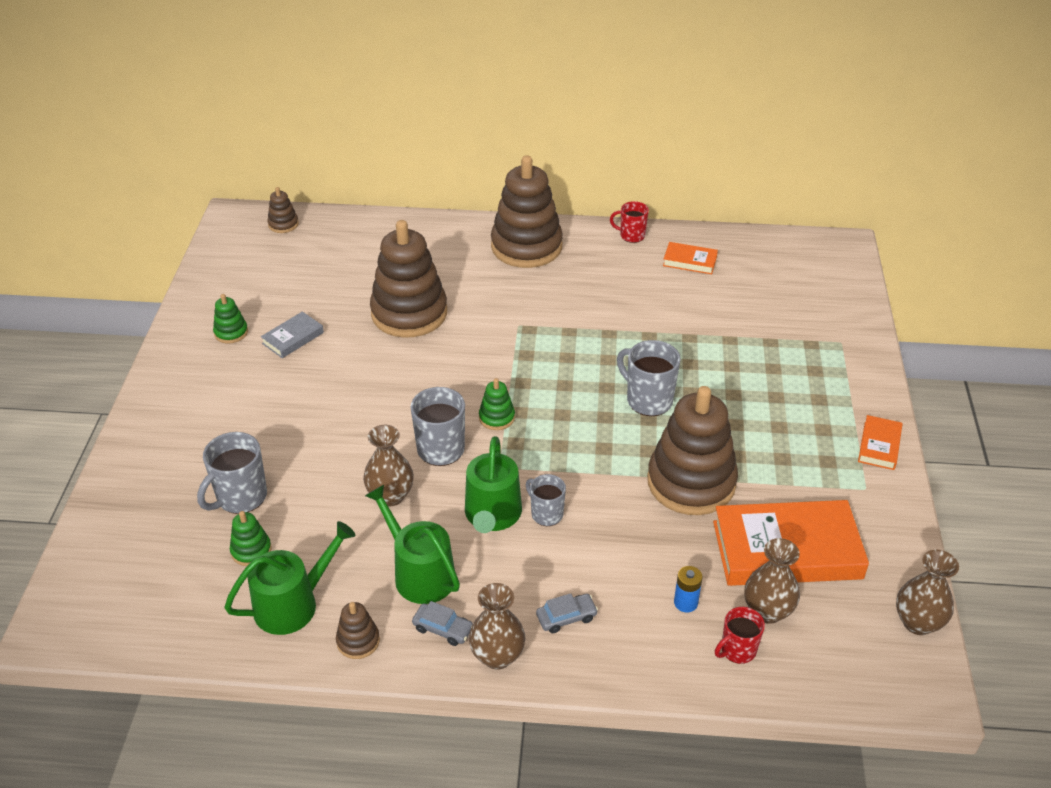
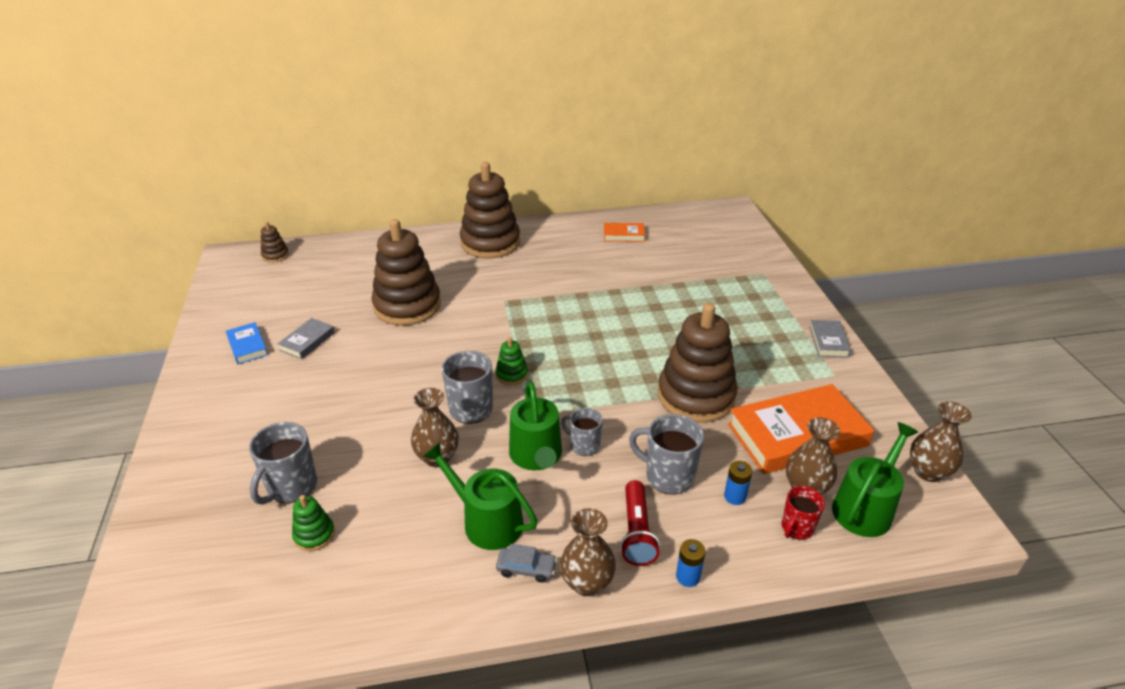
camera: 15 degrees left, 5 degrees down
(231, 332) = (247, 346): green stacking toy -> blue book
(293, 604) = (370, 578): green watering can -> green watering can (865, 508)
(358, 641) = (447, 599): brown stacking toy -> none
(566, 617) = (636, 532): grey car -> red flashlight
(601, 673) = (688, 577): none -> blue battery
(631, 235) = (571, 224): red mug -> none
(648, 400) = (633, 339): grey mug -> grey mug (668, 476)
(879, 445) = (828, 341): orange book -> grey book

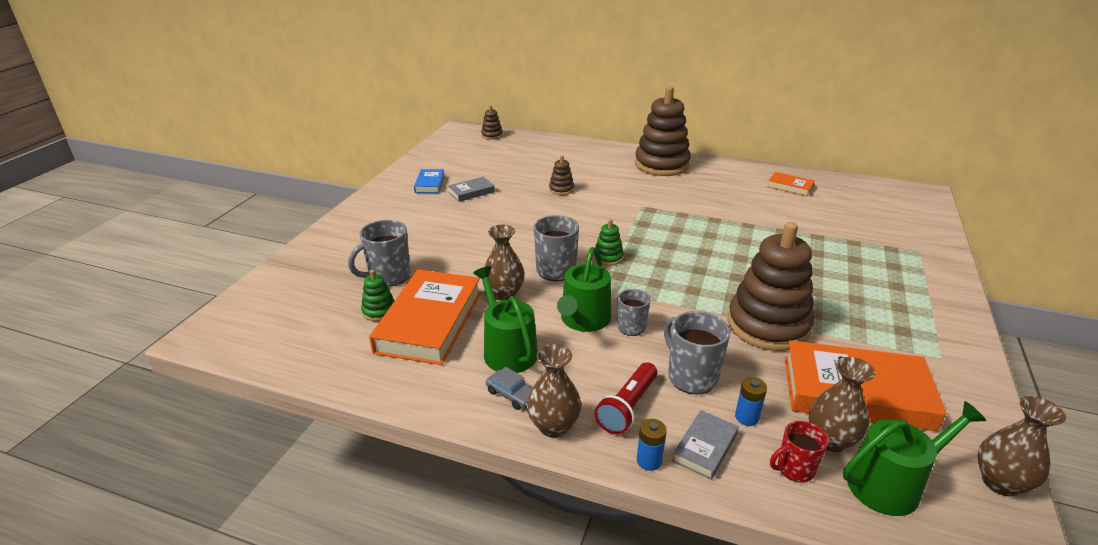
camera: 30 degrees right, 5 degrees down
(382, 524) = (429, 322): none -> orange book
(407, 306) = (561, 189): brown stacking toy -> brown stacking toy, size x0.43
(828, 341) = (955, 327): grey book -> grey book (705, 447)

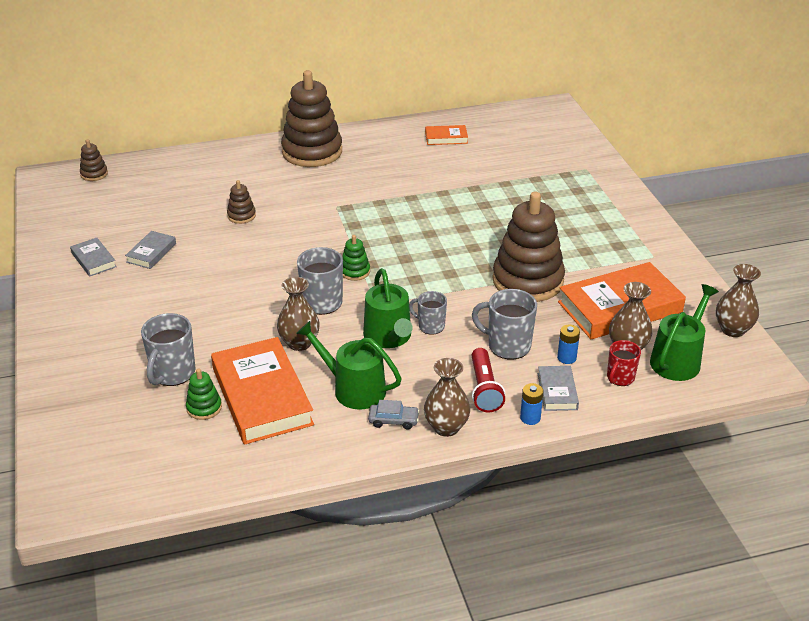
camera: 35 degrees left, 5 degrees up
(429, 184) = (94, 260): blue book -> grey book

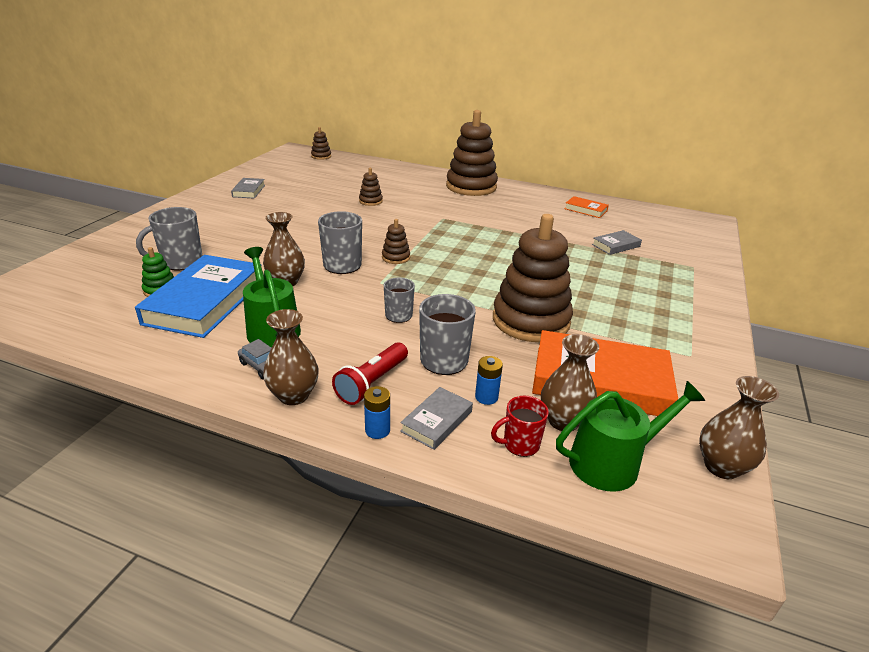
camera: 35 degrees right, 5 degrees down
(151, 253) = (285, 199): grey book -> grey book (616, 245)
(262, 396) = (205, 301): orange book -> blue book
(355, 271) = (396, 257): green stacking toy -> brown stacking toy
(389, 337) = (354, 307): green watering can -> none

